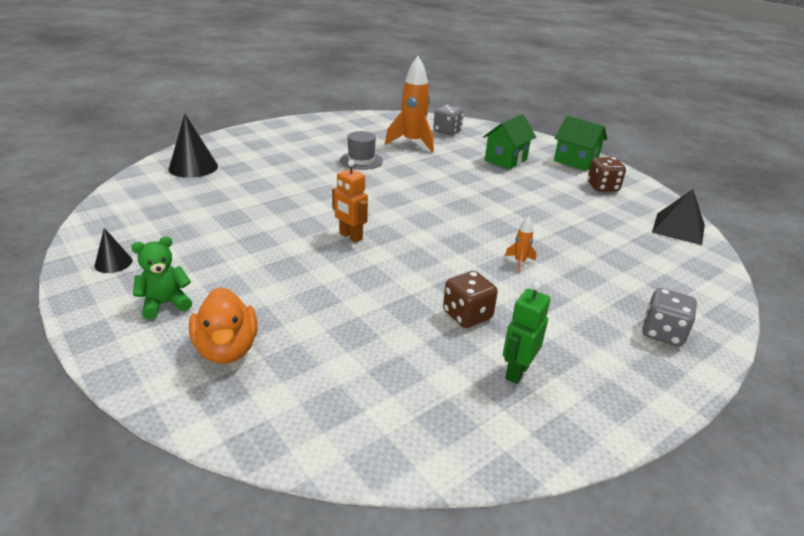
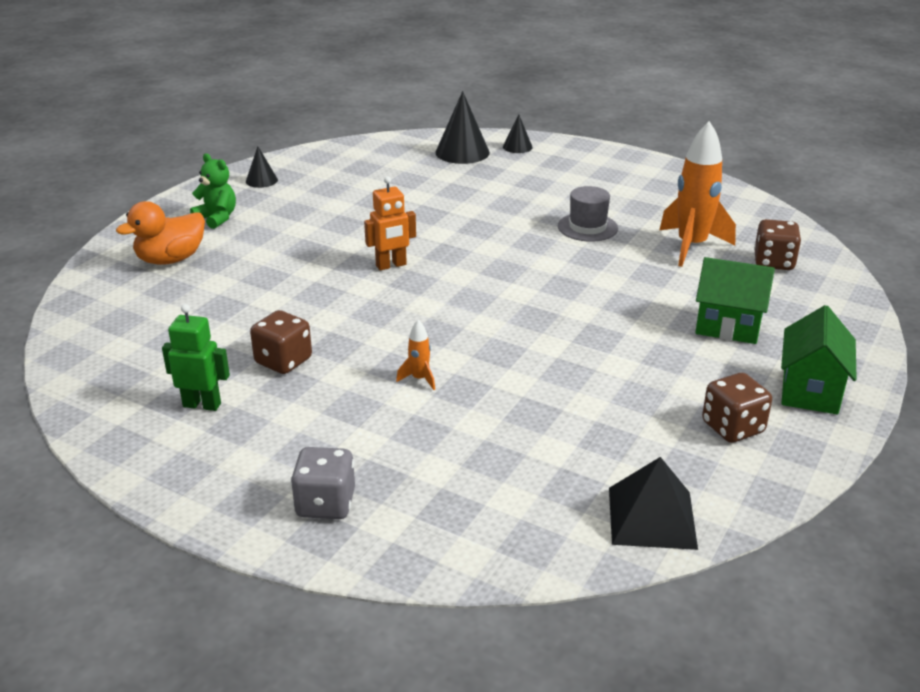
camera: 70 degrees right, 0 degrees up
(213, 148) = (517, 147): none -> black cone
(350, 236) = (391, 265): orange robot -> orange robot turned 135 degrees counterclockwise
(447, 131) = (773, 262): grey dice -> brown dice

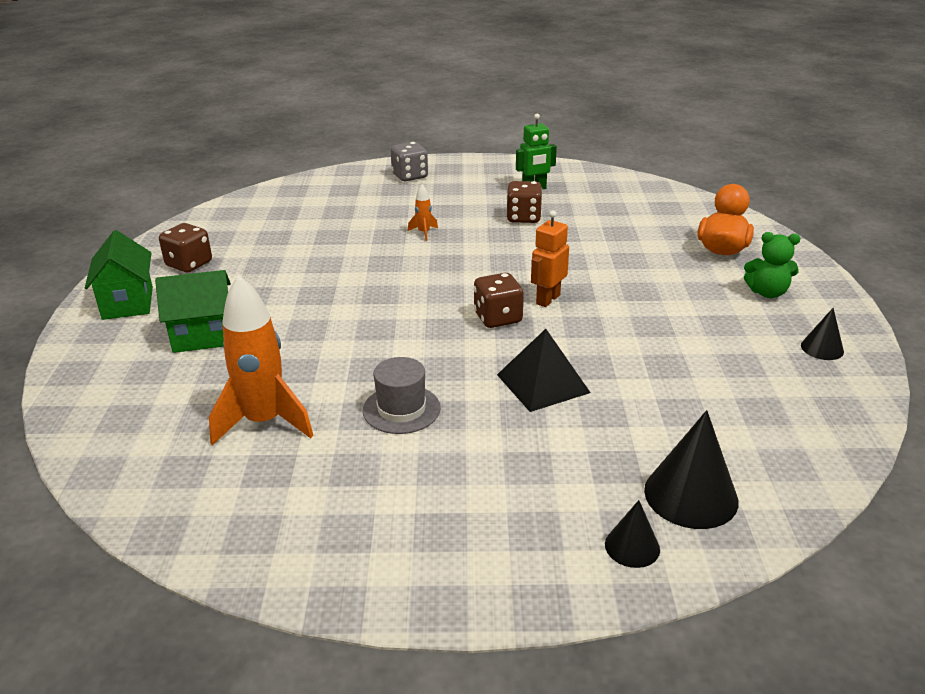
camera: 150 degrees right, 0 degrees up
(651, 517) = (231, 213): black pyramid -> black pyramid (543, 383)
(773, 262) = (159, 430): brown dice -> brown dice (498, 318)

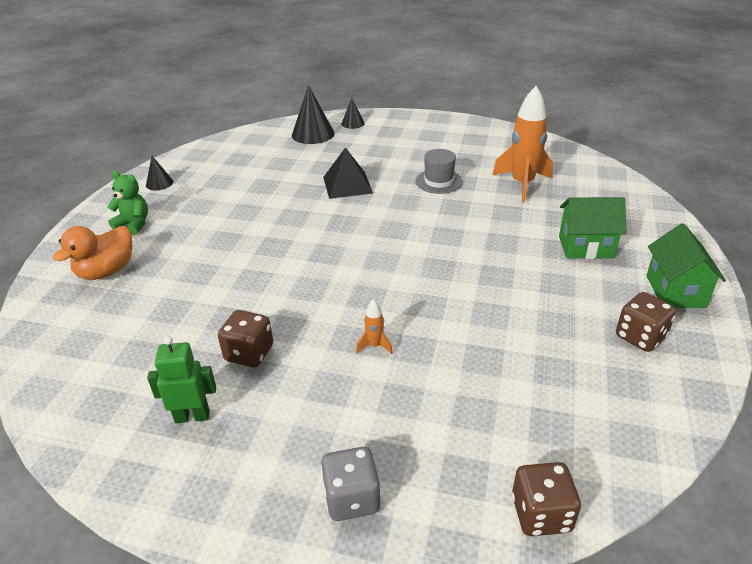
camera: 165 degrees left, 5 degrees up
(498, 318) = (350, 231): brown dice -> brown dice (541, 514)
(547, 299) = (302, 242): orange robot -> none

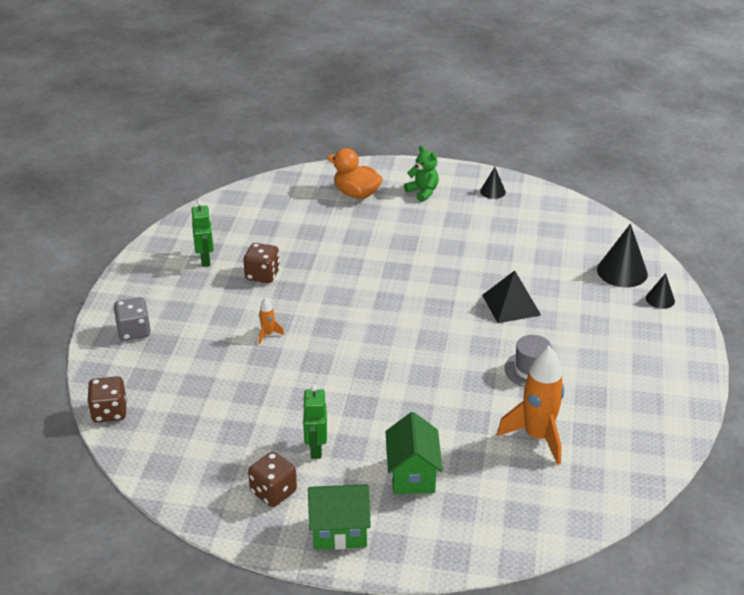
camera: 85 degrees right, 0 degrees up
(133, 224) = (423, 192): green teddy bear -> green teddy bear turned 60 degrees counterclockwise
(567, 306) = (316, 449): none -> green robot

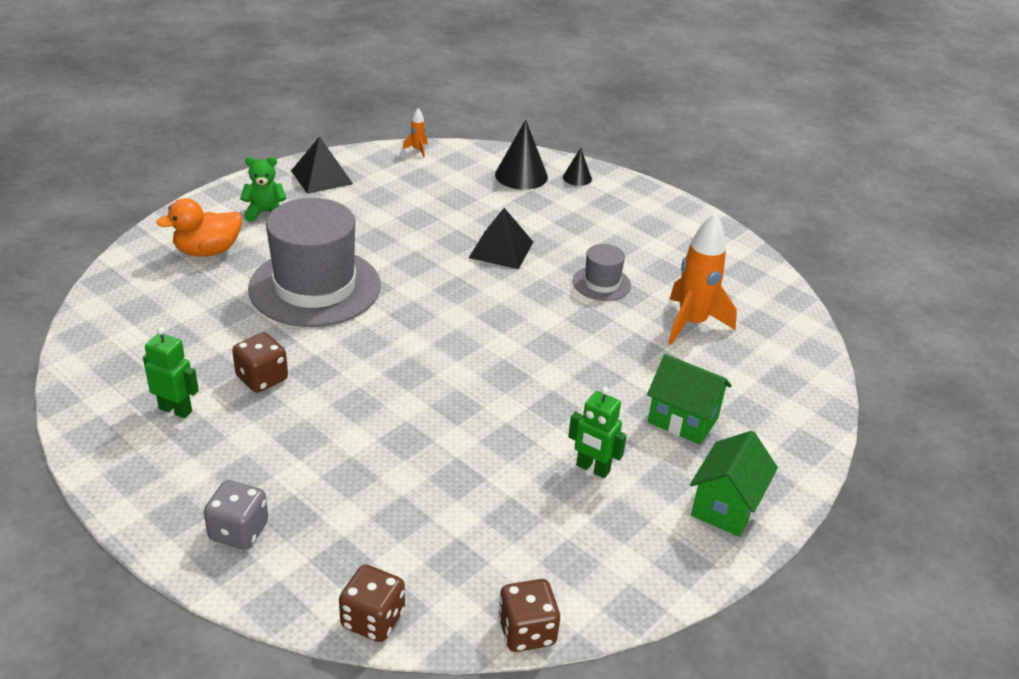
camera: 60 degrees left, 0 degrees up
(268, 334) = (372, 421): orange rocket -> orange rocket (417, 150)
(273, 492) = (632, 530): brown dice -> brown dice (526, 631)
(370, 249) = (315, 287): none -> grey hat
(492, 191) = (321, 177): black cone -> black pyramid

